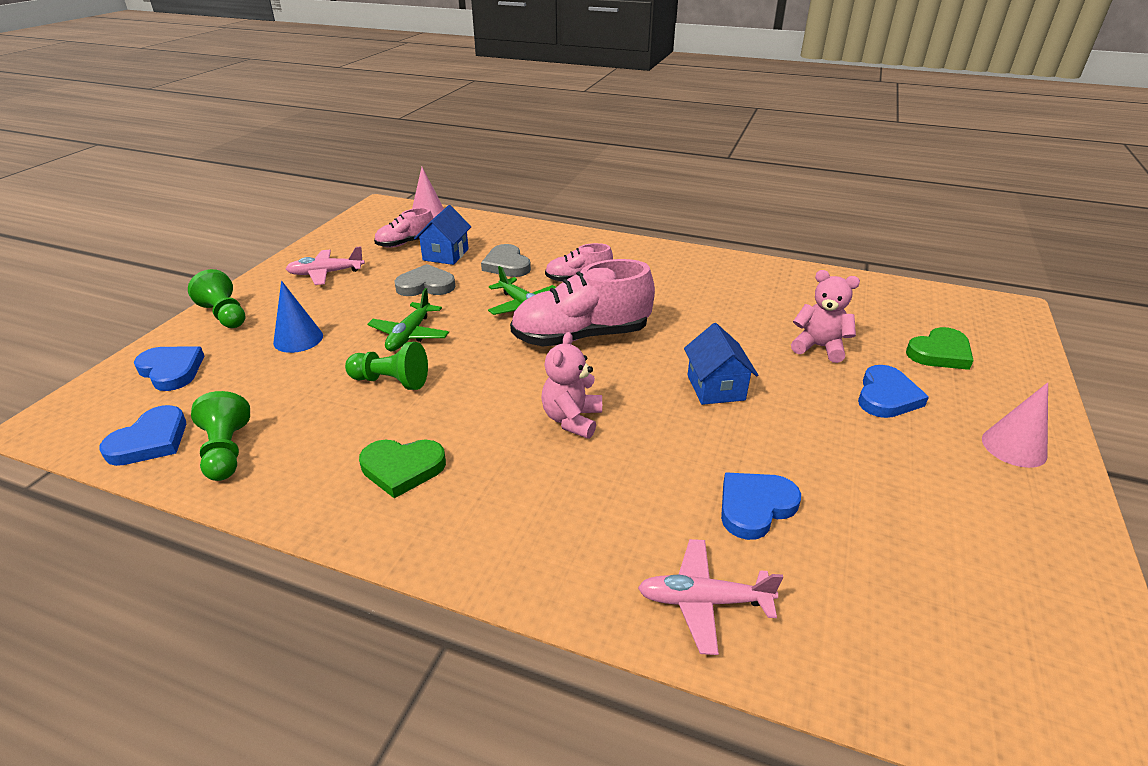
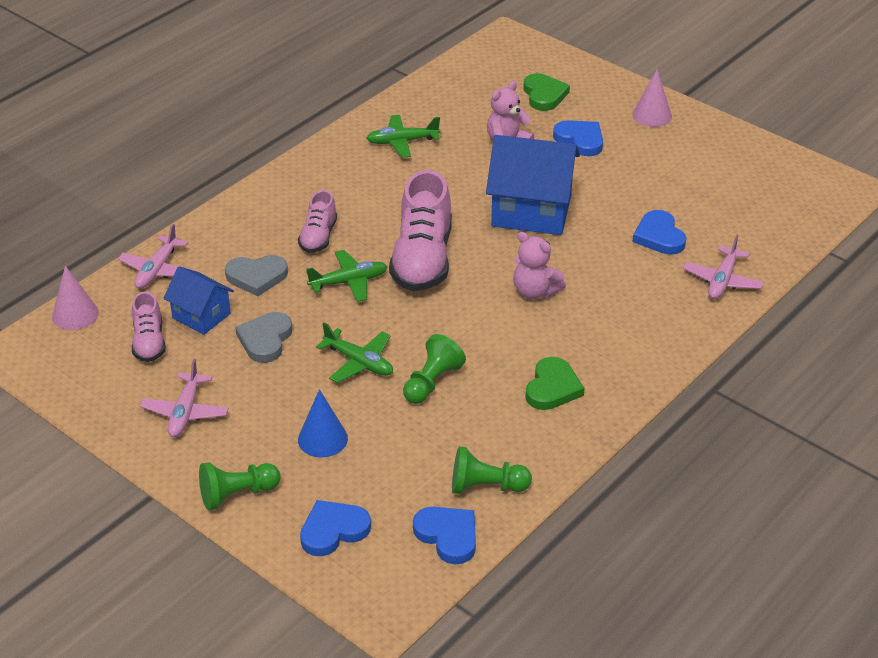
camera: 70 degrees left, 5 degrees up
(493, 228) = (157, 270): none -> pink plane
(715, 387) = (531, 211): blue house -> blue house, size x1.78
(755, 288) = (402, 142): none -> green plane

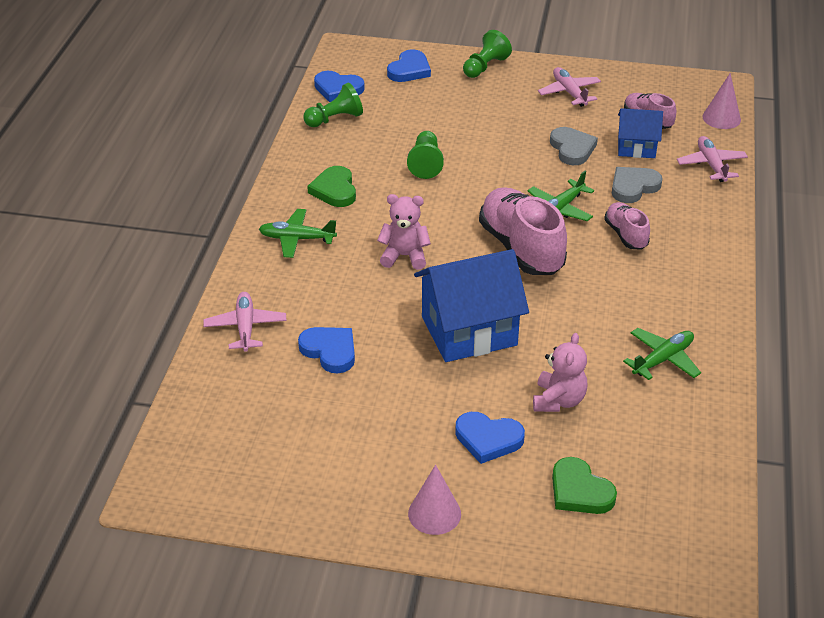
camera: 150 degrees right, 0 degrees up
(322, 439) = (465, 108): blue cone -> none
(359, 362) = (490, 158): green plane -> green plane (297, 239)

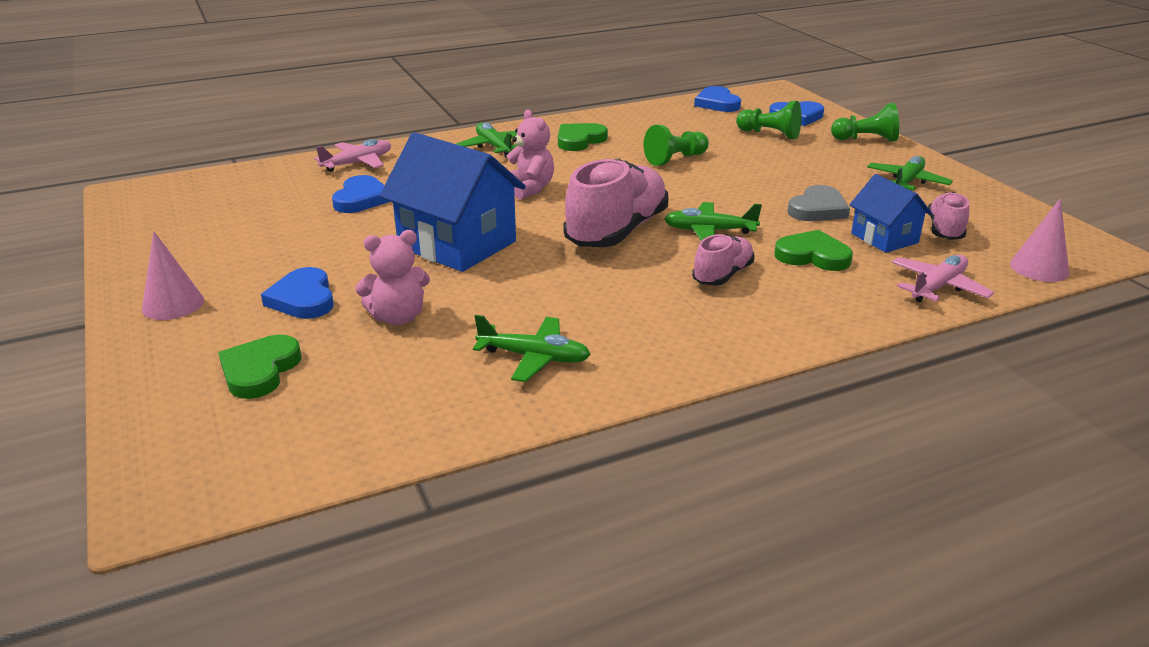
camera: 55 degrees right, 10 degrees down
(335, 119) = (675, 114): green pawn -> green pawn (770, 134)
(569, 92) = (907, 182): pink plane -> green plane
(633, 187) = (812, 256): grey heart -> green heart

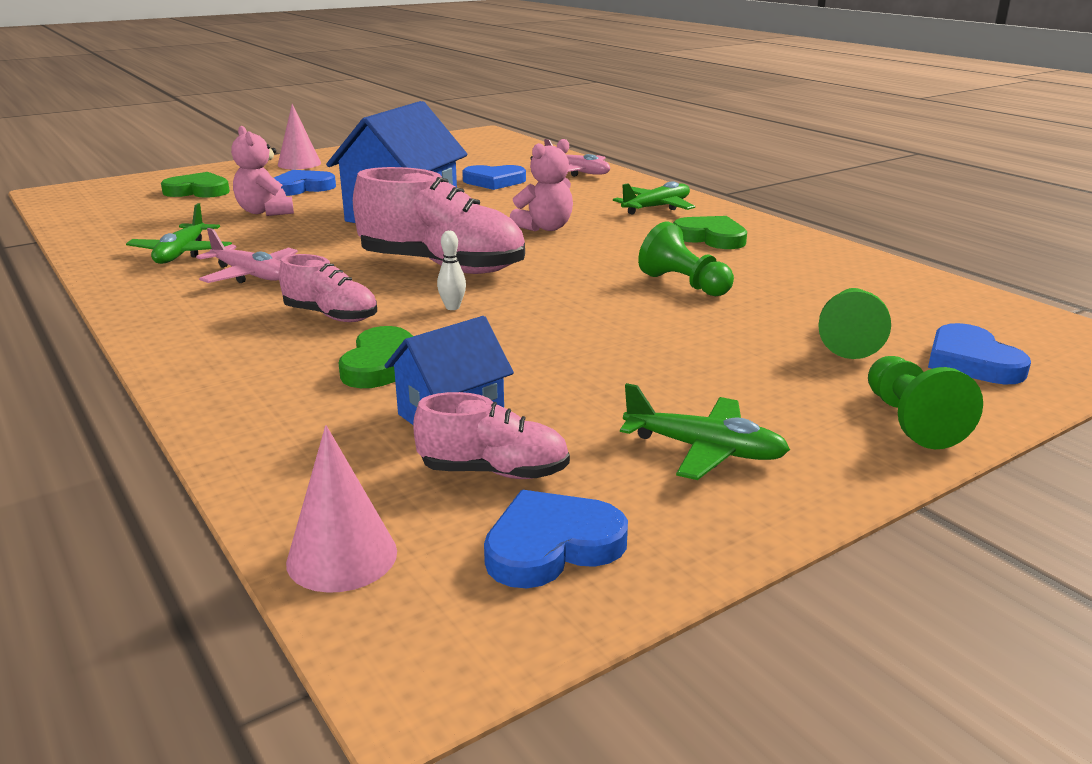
camera: 80 degrees right, 5 degrees down
(709, 231) = (452, 307): green plane -> white bowling pin
(717, 103) = (961, 303): blue heart -> blue heart (552, 545)
(818, 209) = (546, 371): grey heart -> none
(938, 287) = (282, 448): pink plane -> pink plane (251, 275)

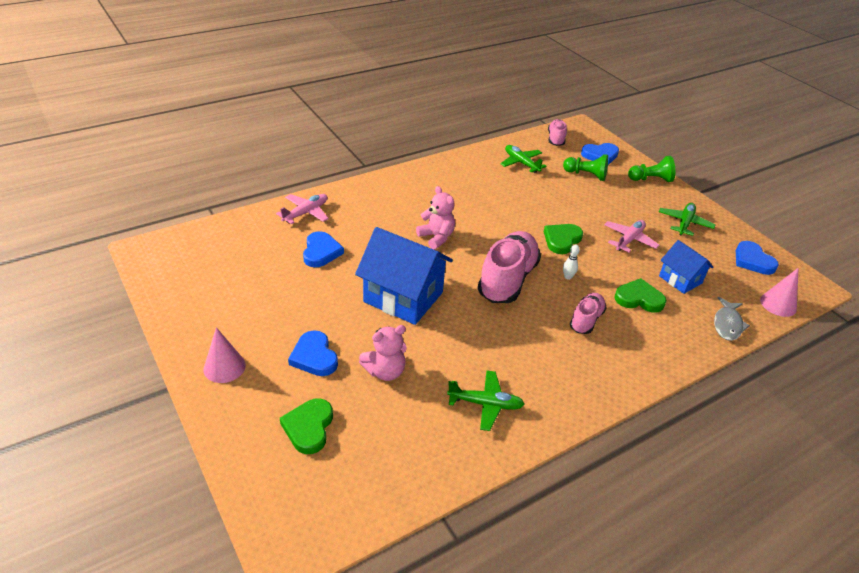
camera: 90 degrees left, 15 degrees up
(251, 275) = (527, 361): pink plane -> pink plane (629, 240)
(280, 458) = (727, 324): none -> grey fish
(494, 472) = (716, 270): pink shoe -> pink shoe (556, 139)
(656, 207) = (399, 192): green plane -> green plane (521, 163)
(684, 284) = (528, 203): green pawn -> none
(711, 237) = (457, 184): green heart -> green heart (562, 240)

